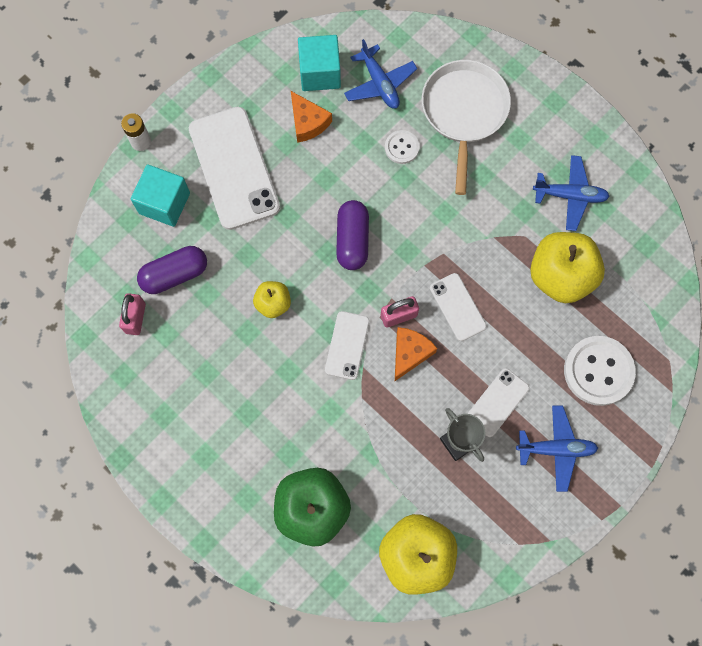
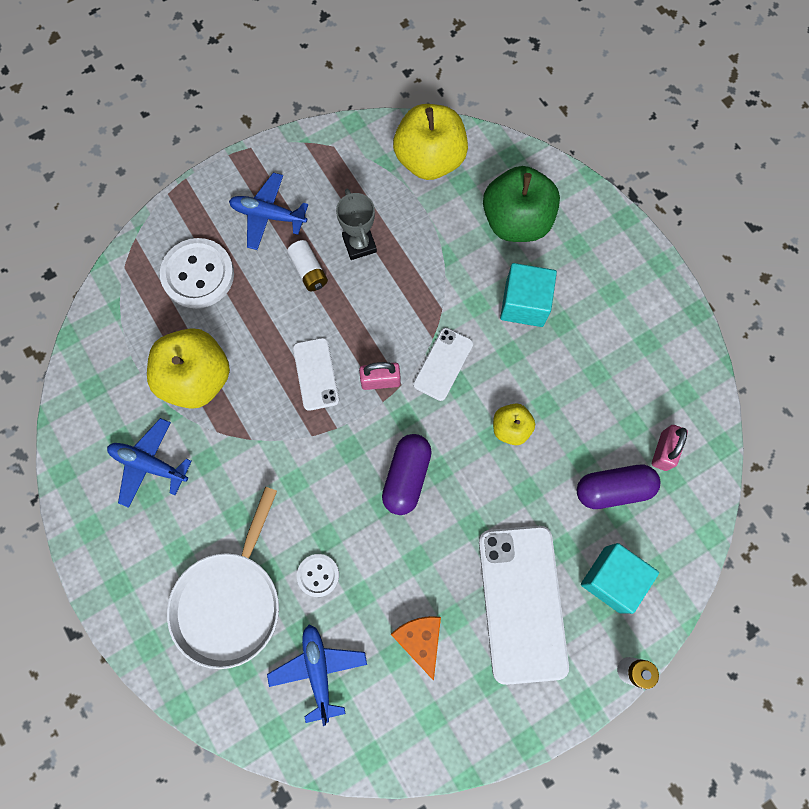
camera: 165 degrees left, 0 degrees up
(320, 73) = (388, 706): turquoise cube -> turquoise cube (524, 304)
(410, 353) = (380, 339): orange cheese -> none
(497, 402) = (309, 271): white phone -> white battery

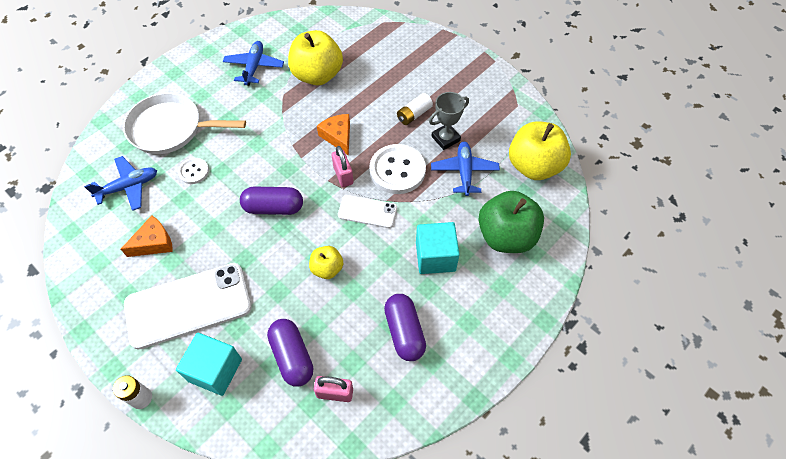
camera: 75 degrees right, 15 degrees down
(198, 274) = (390, 58): white button -> white button (397, 170)
(268, 215) = (447, 83): blue plane -> blue plane (464, 172)
(316, 374) = (338, 136): white phone -> orange cheese
(609, 361) = (404, 332): none -> purple capsule

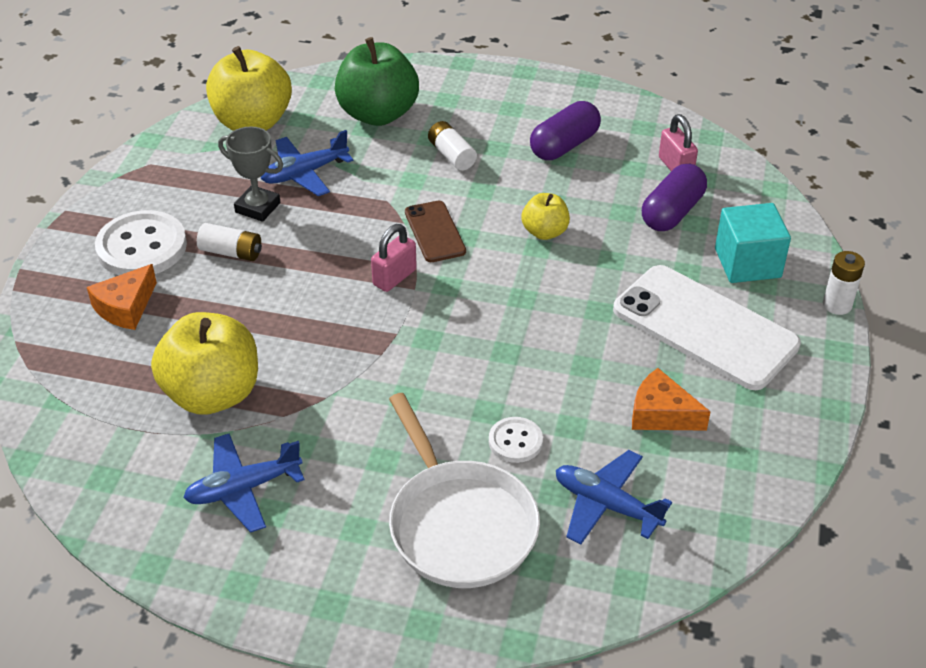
camera: 120 degrees left, 15 degrees down
(273, 207) = (502, 320): purple capsule -> none
(338, 136) = (329, 312): orange cheese -> orange cheese (125, 307)
(367, 211) = (434, 232): white phone -> brown phone
(397, 170) = (347, 231): white button -> white button (142, 247)
(435, 257) = (451, 155): turquoise cube -> white battery

